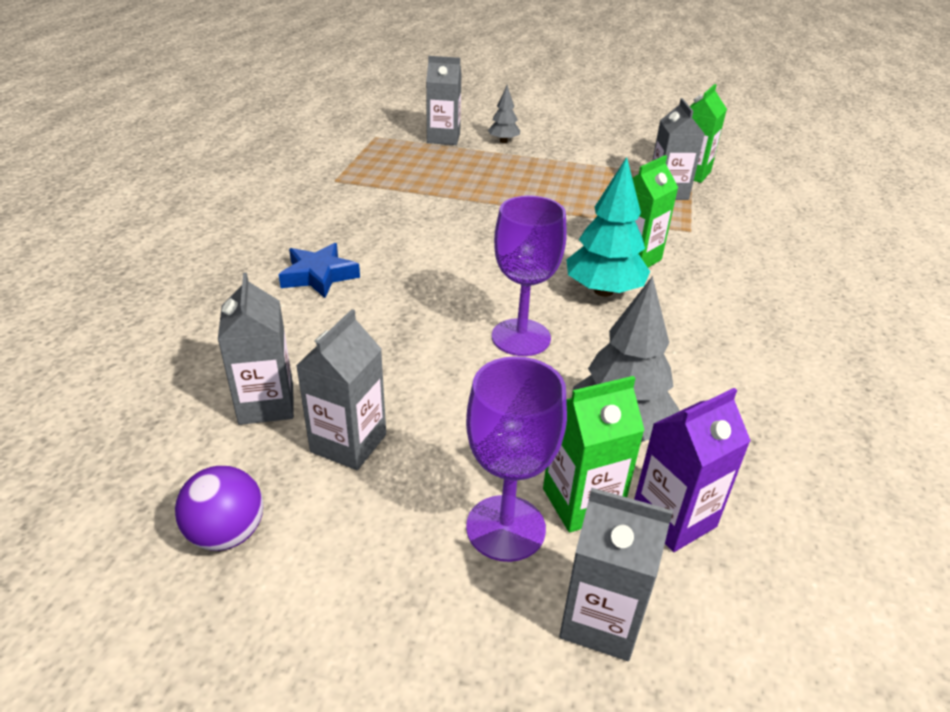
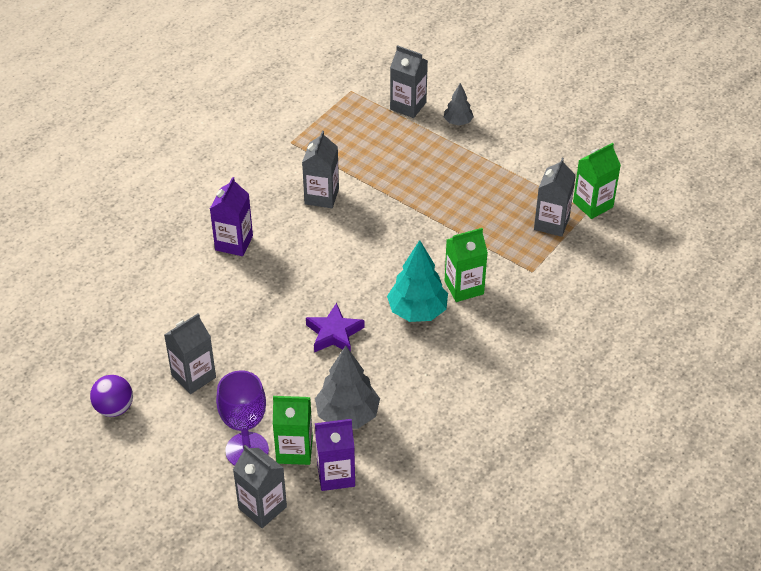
camera: 25 degrees right, 10 degrees up
(266, 404) = (161, 337): grey carton -> grey carton (321, 196)
(319, 276) = (234, 243): blue star -> purple carton
(521, 337) = (334, 333): purple goblet -> purple star

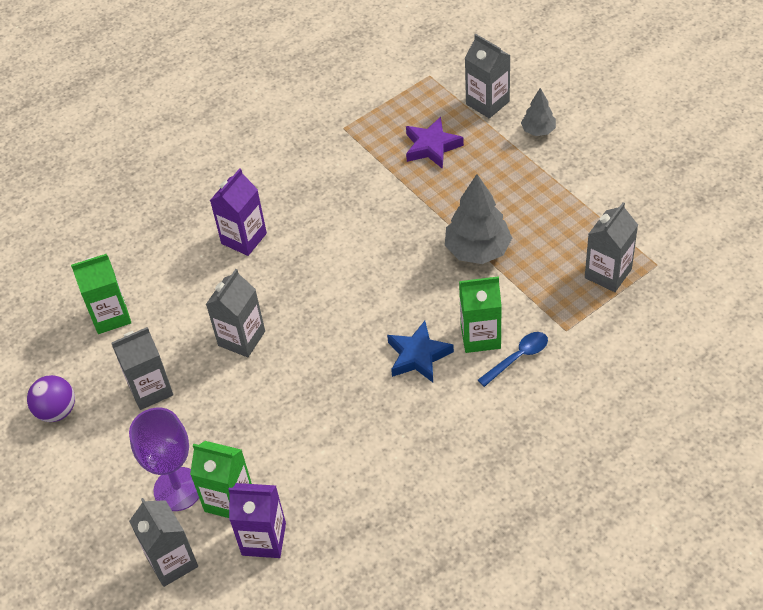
camera: 20 degrees right, 5 degrees up
(321, 196) = (356, 198): grey carton -> grey carton (241, 338)
(334, 333) = (317, 366): purple star -> purple star (432, 147)
(347, 415) = (300, 469): grey tree -> grey tree (477, 250)
(417, 311) = (418, 356): turquoise tree -> blue star
(500, 299) = (518, 358): none -> blue spoon
(593, 205) = (664, 258): green carton -> green carton (111, 316)

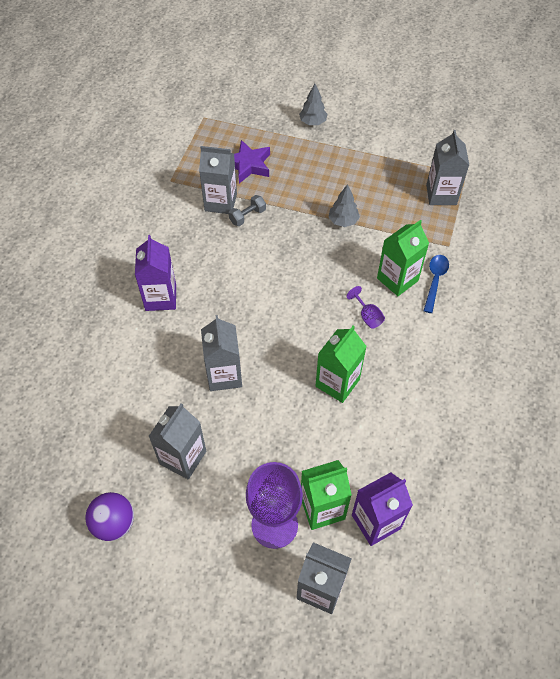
camera: 40 degrees left, 5 degrees up
(111, 316) = (97, 416): green carton -> green carton (337, 383)
(387, 199) = (247, 216): none -> grey dumbbell
(418, 356) = (367, 316): blue star -> purple goblet
(477, 250) = (343, 221): grey tree -> grey tree, size x0.56
(487, 103) = (261, 118): grey carton -> grey carton (220, 202)

